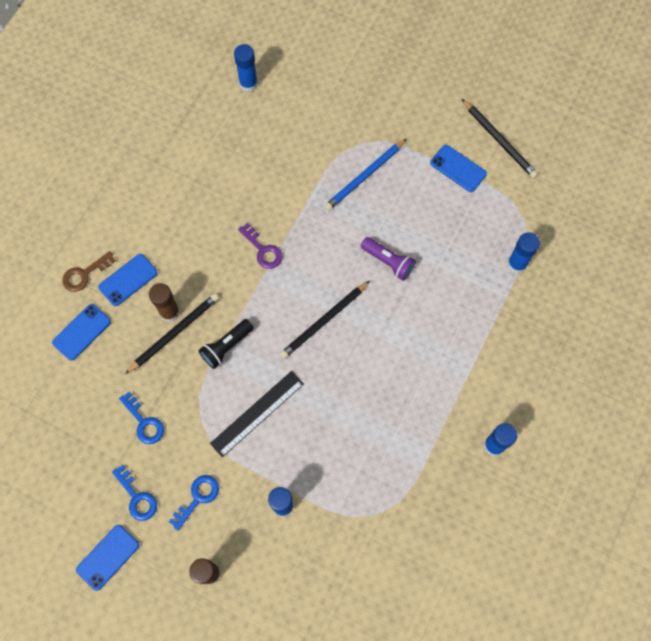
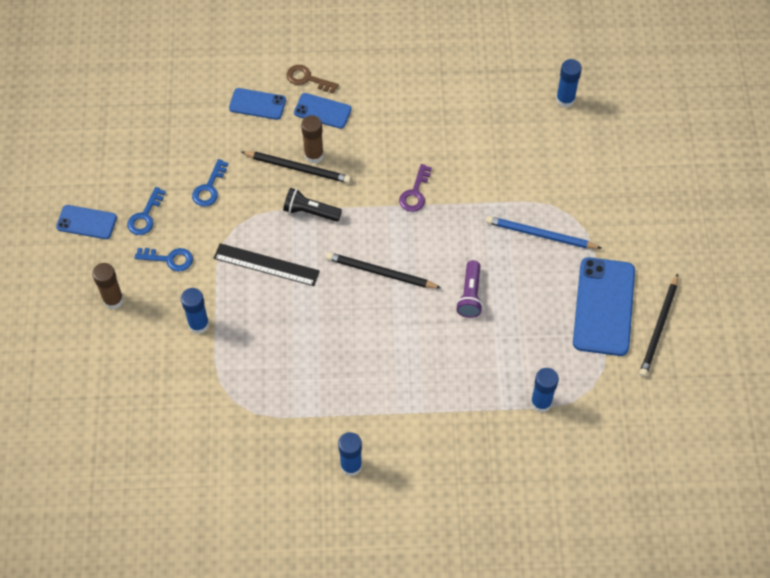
camera: 60 degrees right, 10 degrees down
(458, 168) = (603, 306): blue phone -> blue phone, size x1.80

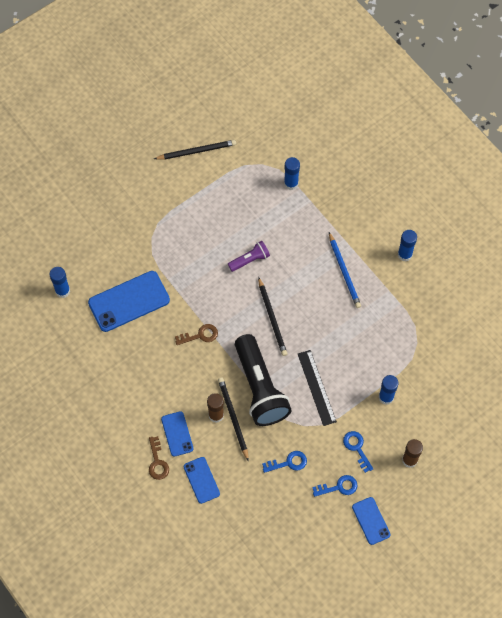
camera: 125 degrees left, 5 degrees up
(310, 212) = (260, 388): black flashlight -> black flashlight, size x2.10
(415, 193) = (200, 335): purple key -> brown key
(540, 235) = (178, 246): blue pencil -> blue pencil (344, 272)
(603, 306) = (204, 186): blue phone -> blue phone (129, 301)

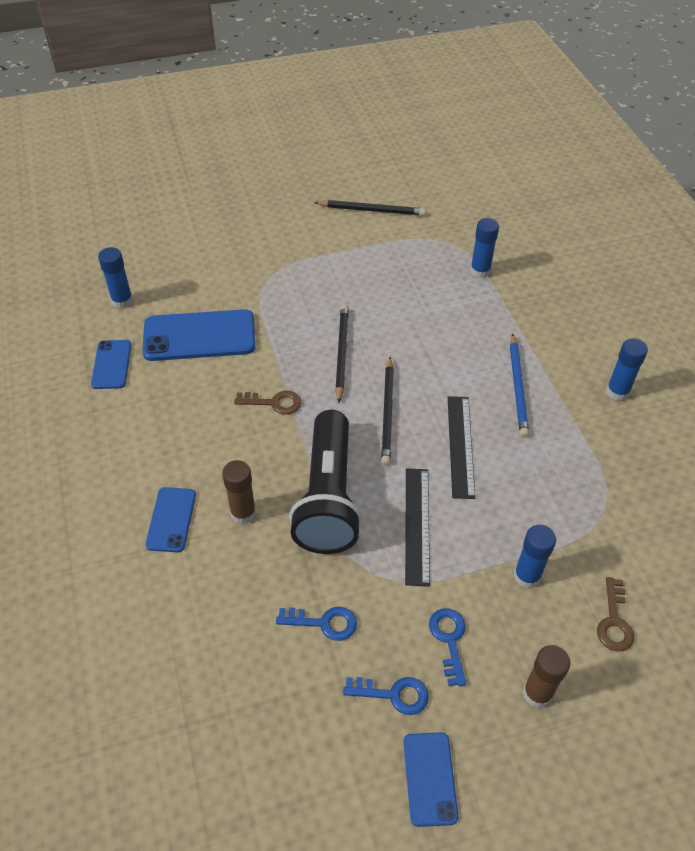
camera: 20 degrees right, 15 degrees down
(157, 462) = (119, 549): brown key -> brown key (614, 621)
(201, 480) = (171, 600): blue phone -> blue phone (111, 364)
(233, 418) = (267, 525): black pencil -> black pencil (341, 353)
(250, 260) = (387, 336): purple flashlight -> none
(323, 326) = (460, 445): none -> black ruler

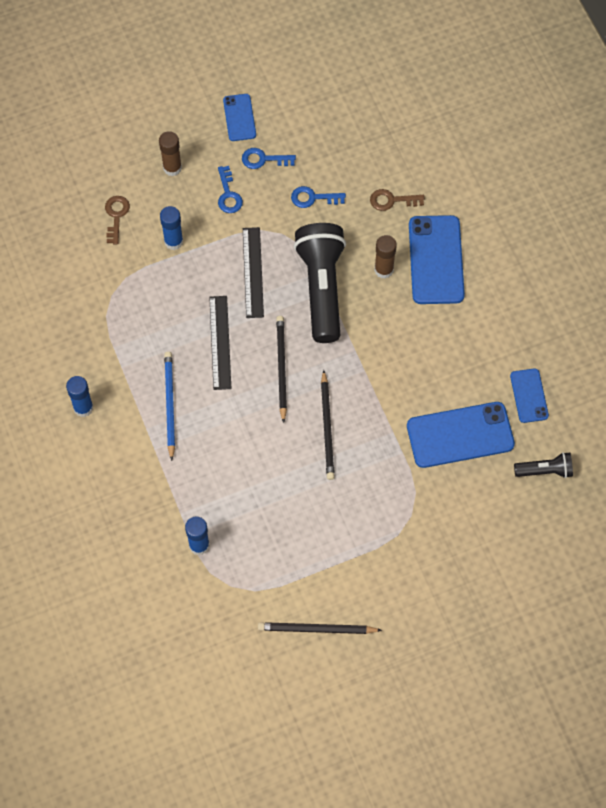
camera: 175 degrees right, 15 degrees up
(122, 301) = (545, 471): blue glue stick -> black flashlight
(171, 519) = (436, 260): blue phone -> blue phone, size x1.80
(274, 403) = (378, 369): brown key -> brown key (392, 200)

